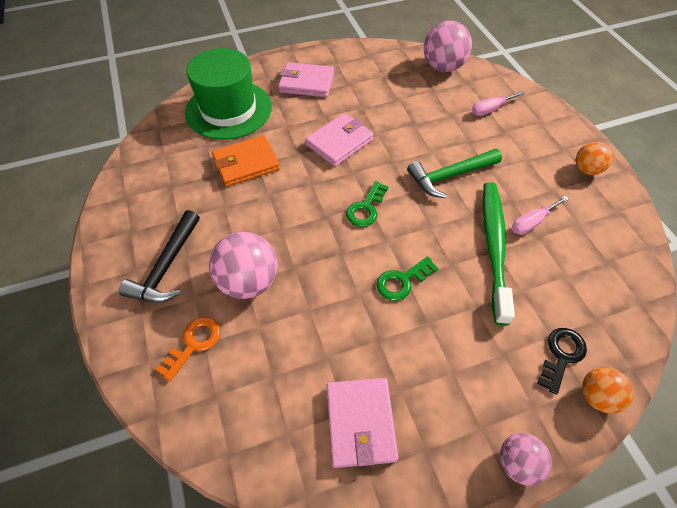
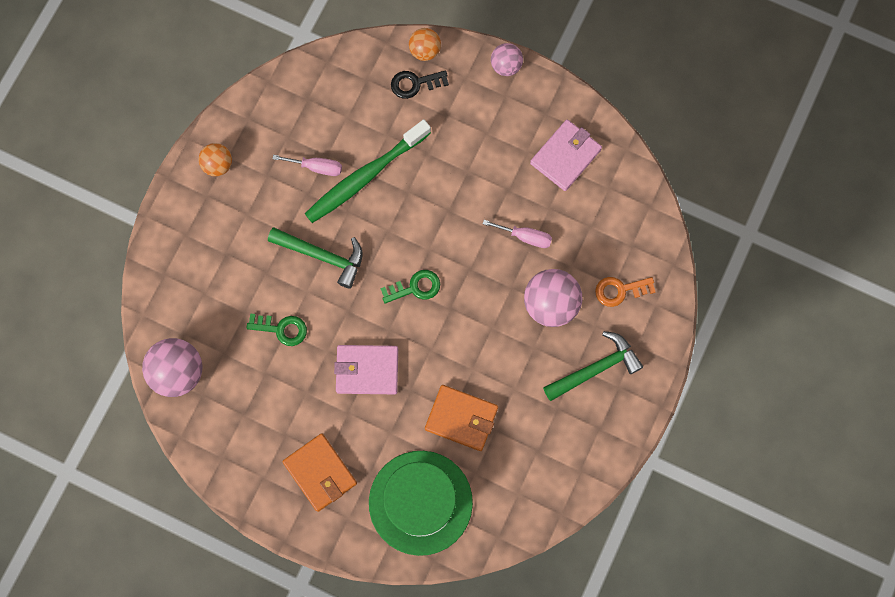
camera: 135 degrees left, 20 degrees up
(166, 267) = (596, 368): black hammer -> green hammer
(306, 83) = (320, 473): pink wallet -> orange wallet
(402, 281) = (452, 211): green key -> green key (282, 329)
(490, 109) = (206, 285): pink screwdriver -> pink screwdriver (525, 237)

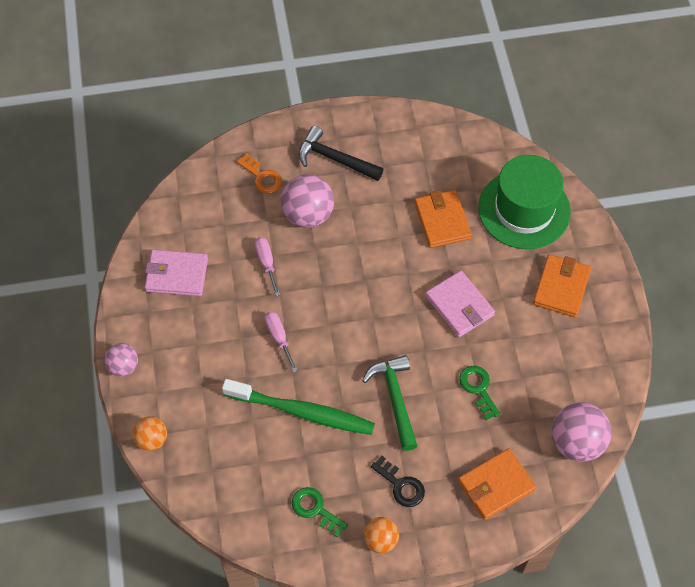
camera: 125 degrees left, 15 degrees down
(193, 281) = (496, 485): none -> orange wallet
(316, 167) = (322, 456): pink screwdriver -> pink screwdriver (279, 337)
(415, 84) = (189, 427): black key -> black key (401, 485)
(415, 287) = (367, 314): green key -> green key (315, 509)
(596, 368) = (334, 159): green hammer -> black hammer

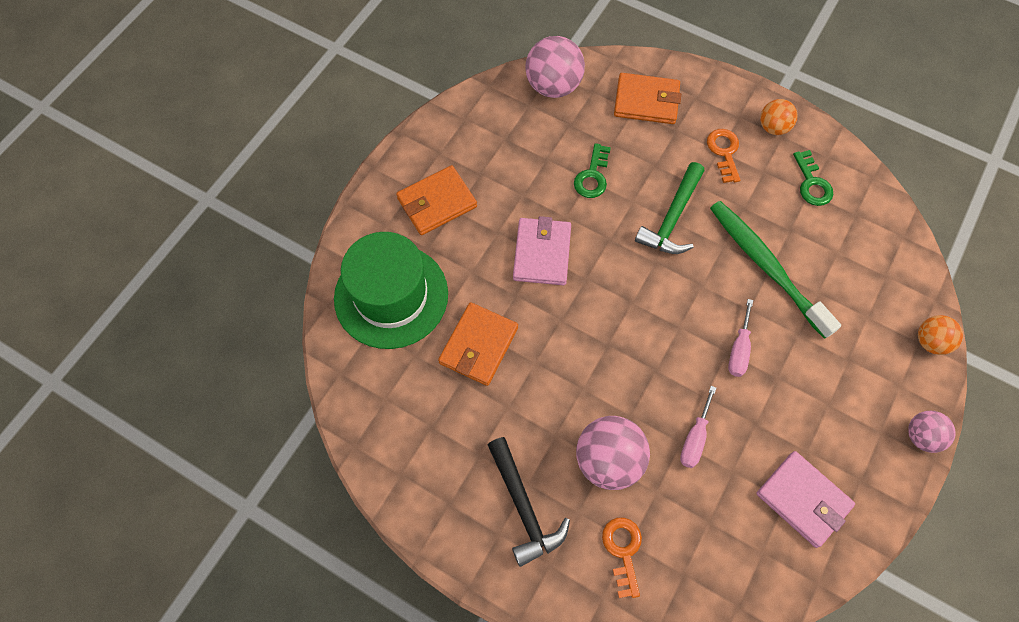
camera: 140 degrees left, 5 degrees up
(401, 485) = (724, 152): black key -> orange key

